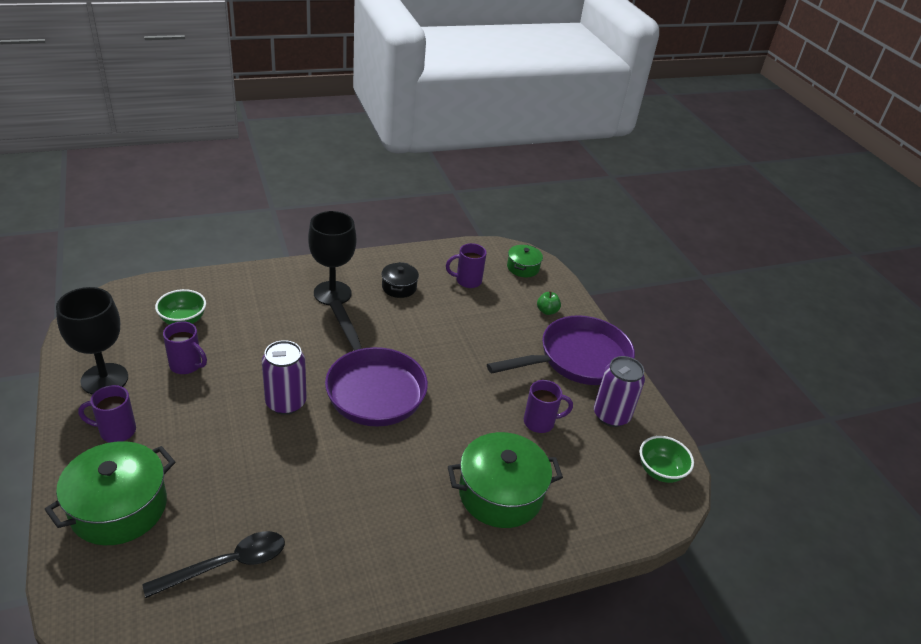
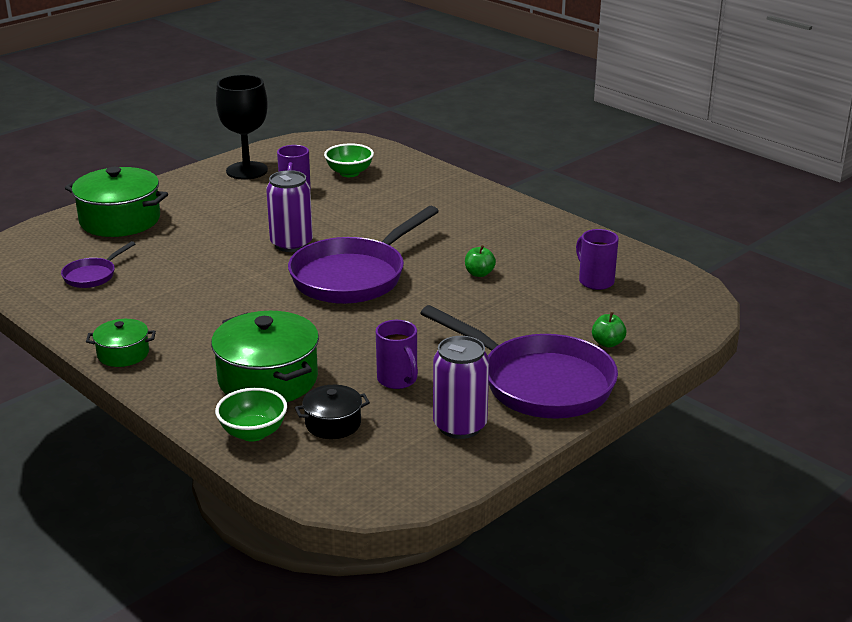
camera: 70 degrees right, 10 degrees down
(116, 431) = (195, 193): purple mug -> none
(227, 564) = (92, 275): black spoon -> purple pan
(332, 293) = (471, 219): black goblet -> none
(399, 287) = (528, 248): black pot -> black pot (333, 423)
(418, 324) = (479, 273): none -> green apple
(523, 268) = (674, 308): green pot -> green pot (123, 354)
(660, 471) = (394, 479): green bowl -> green bowl (253, 433)

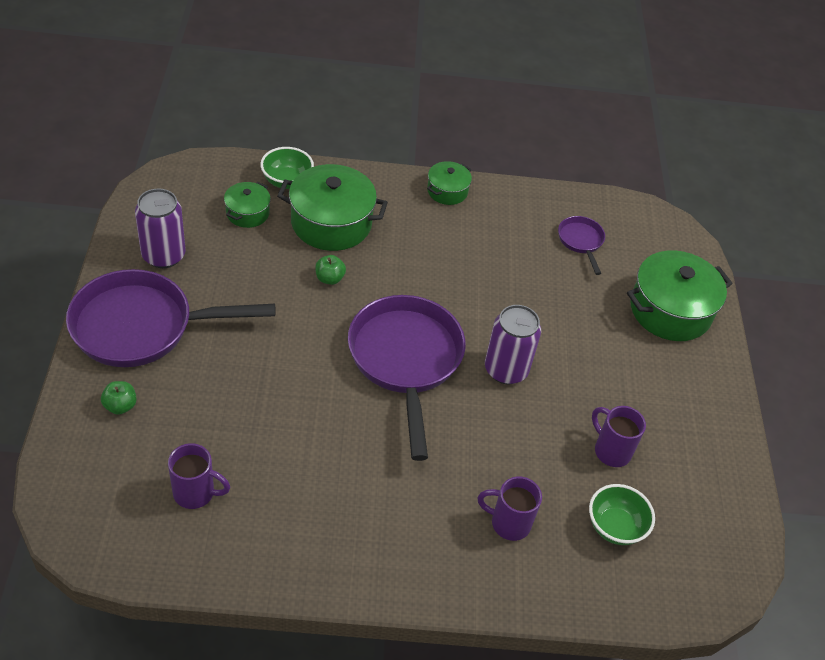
camera: 130 degrees right, 20 degrees up
(247, 171) = (702, 457): black goblet -> none
(333, 423) = (247, 213): black pot -> green pot
(398, 380) = (246, 271): purple mug -> purple mug (508, 523)
(479, 273) = (309, 434): green apple -> green apple (329, 278)

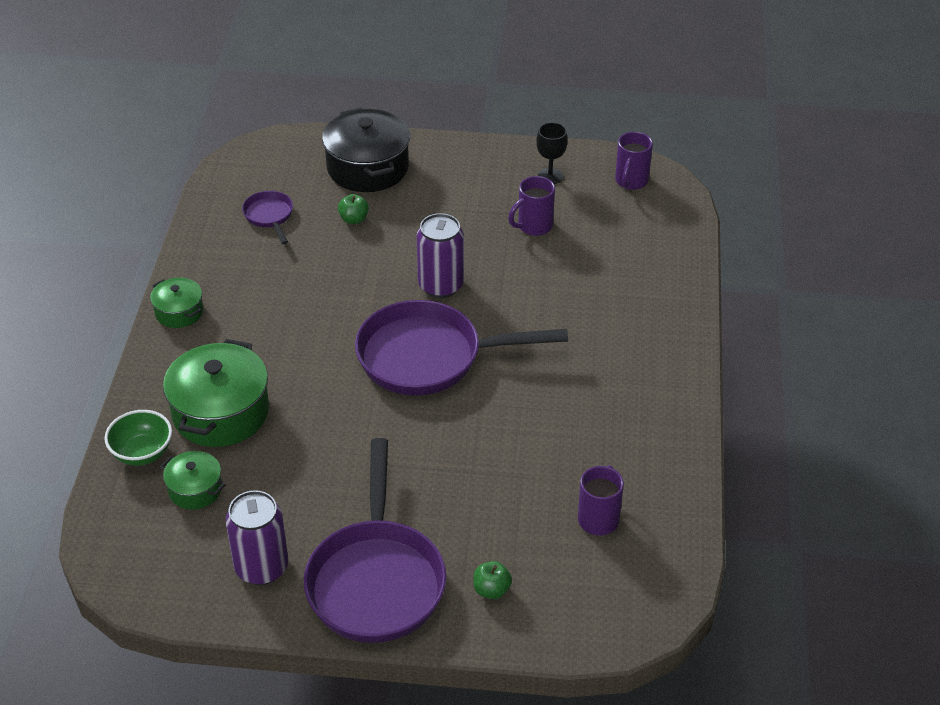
camera: 80 degrees left, 5 degrees down
(329, 278) = (310, 415): green apple -> green apple (354, 219)
(508, 523) = (614, 298): purple mug -> purple mug (631, 181)
(581, 241) = (269, 216): purple pan -> purple pan turned 75 degrees clockwise
(615, 527) = (612, 233): green bowl -> none
(670, 310) = (367, 168): green pot -> black pot
(699, 468) = (550, 176): none -> black goblet

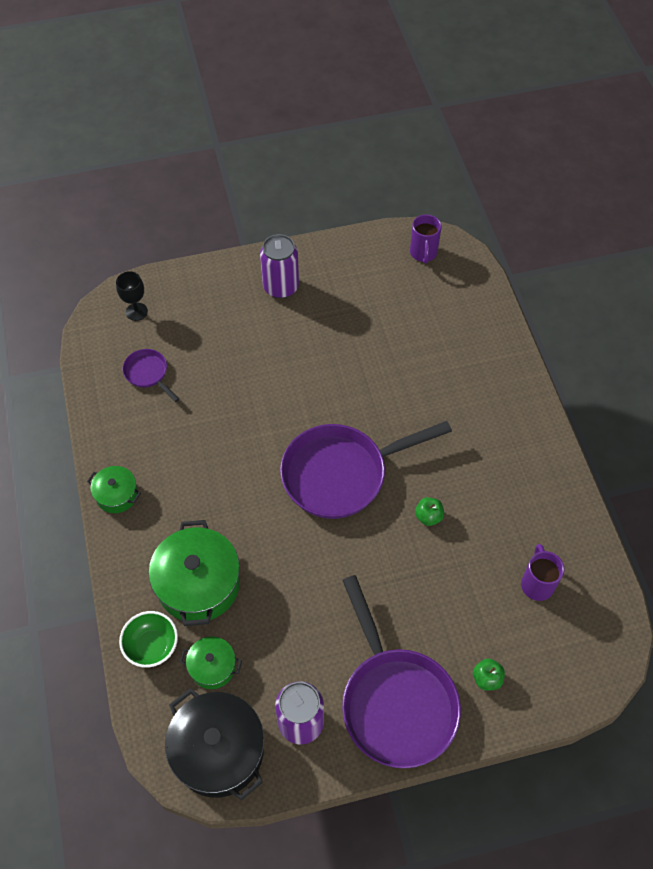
camera: 20 degrees left, 15 degrees up
(354, 219) = (220, 356): green apple -> green apple (428, 516)
(367, 168) = (208, 300): black pot -> black pot (218, 751)
(441, 285) = (320, 401): purple can -> purple can (281, 287)
(534, 226) = (367, 320): purple mug -> none
(550, 176) = (358, 266): black goblet -> black goblet (136, 312)

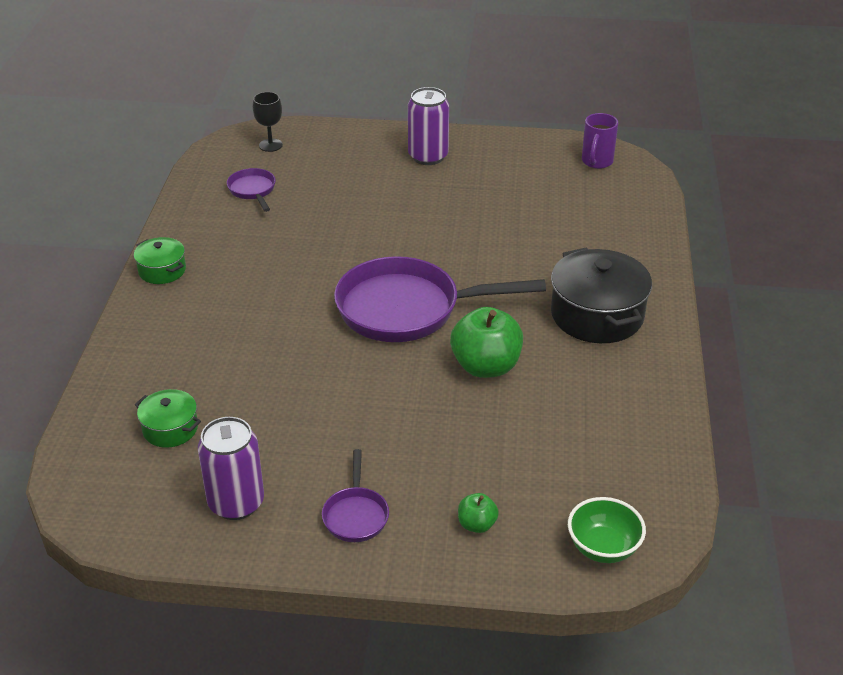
camera: 20 degrees right, 20 degrees down
(152, 646) = (118, 395): green bowl -> green bowl (603, 548)
(198, 584) = (199, 358): green pot -> none
(218, 751) = (130, 501): black pot -> black pot (597, 315)
(395, 701) = (356, 515): purple pan -> purple pan, size x0.46
(428, 516) = (486, 366): green apple -> green apple, size x2.05
(537, 583) = (585, 456): purple mug -> none

